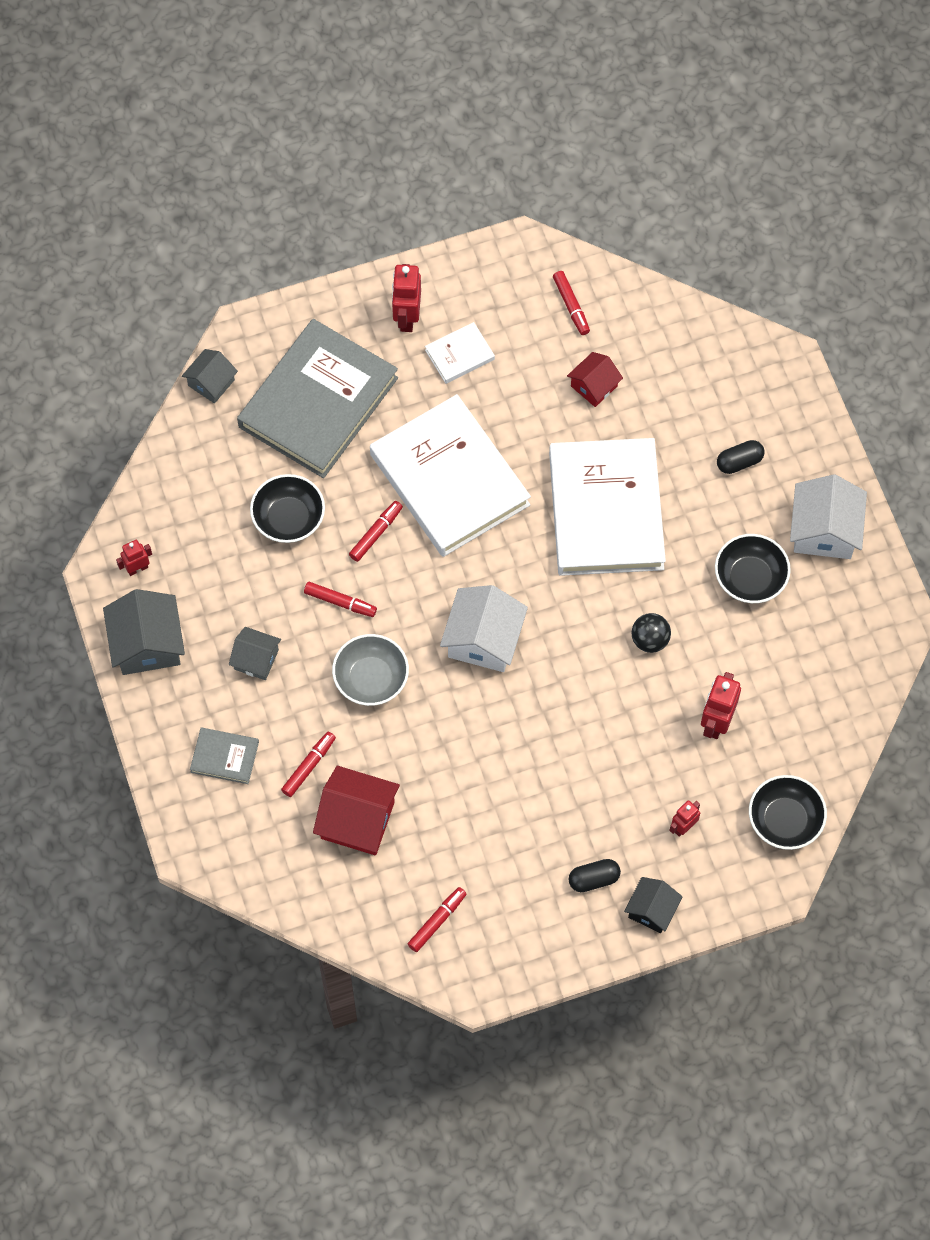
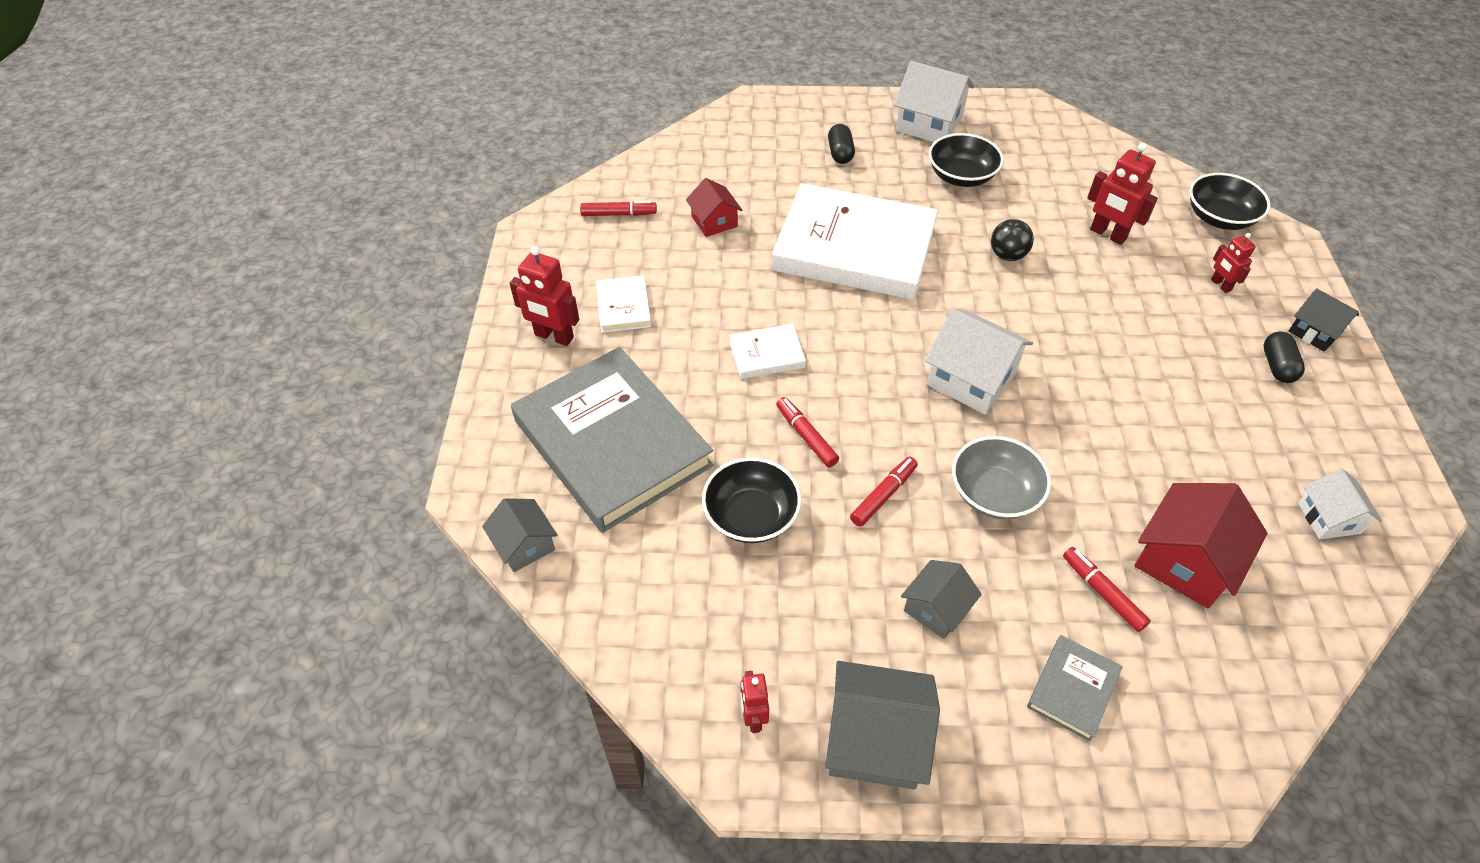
camera: 70 degrees left, 15 degrees down
(437, 921) = (1328, 518): red marker -> white house
(450, 479) = (767, 354): white book -> white book, size x0.42

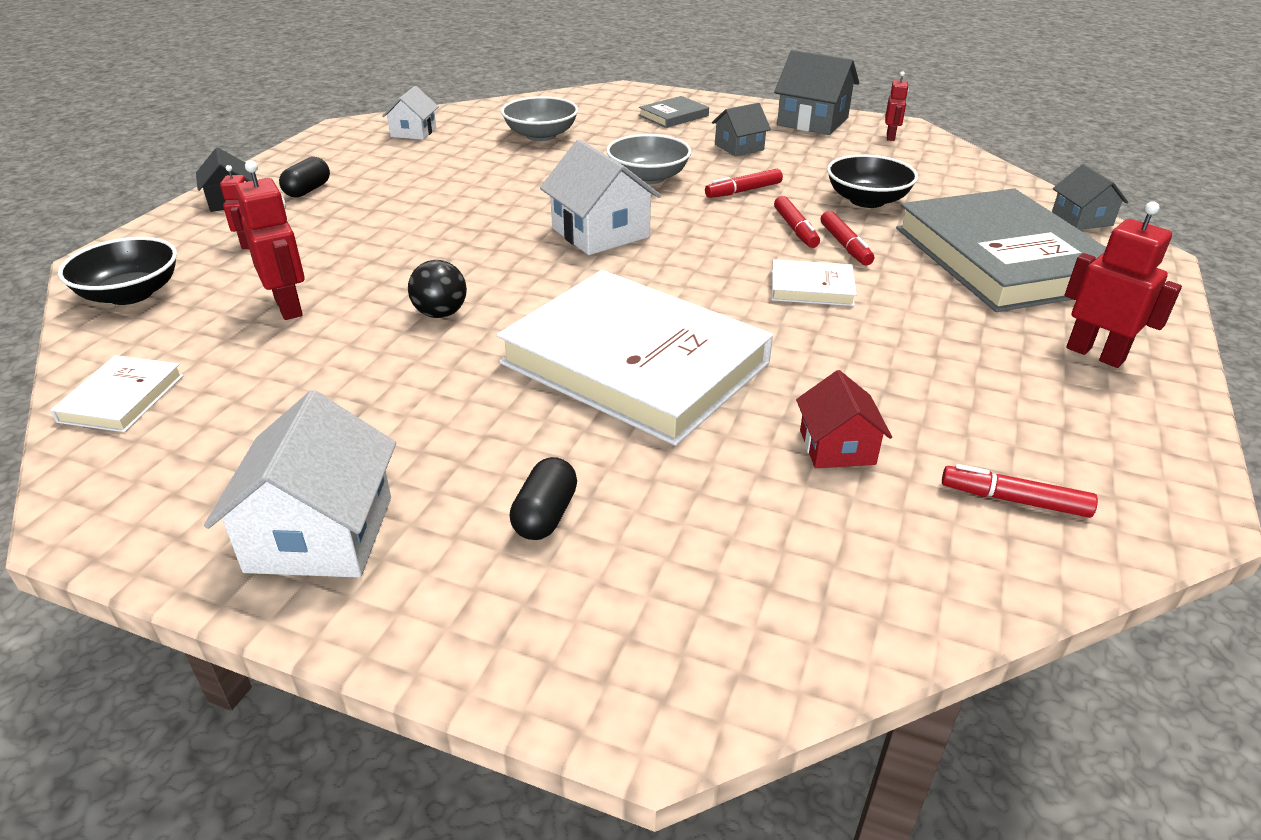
camera: 160 degrees left, 15 degrees down
(623, 307) = (996, 366): white book -> white book (122, 398)
(929, 124) = (320, 534): white house -> white house turned 45 degrees clockwise
(961, 176) = (380, 421): black bowl -> none
(1102, 592) = (614, 135): red marker -> red marker (845, 245)
(1185, 561) = (541, 135): red house -> grey bowl

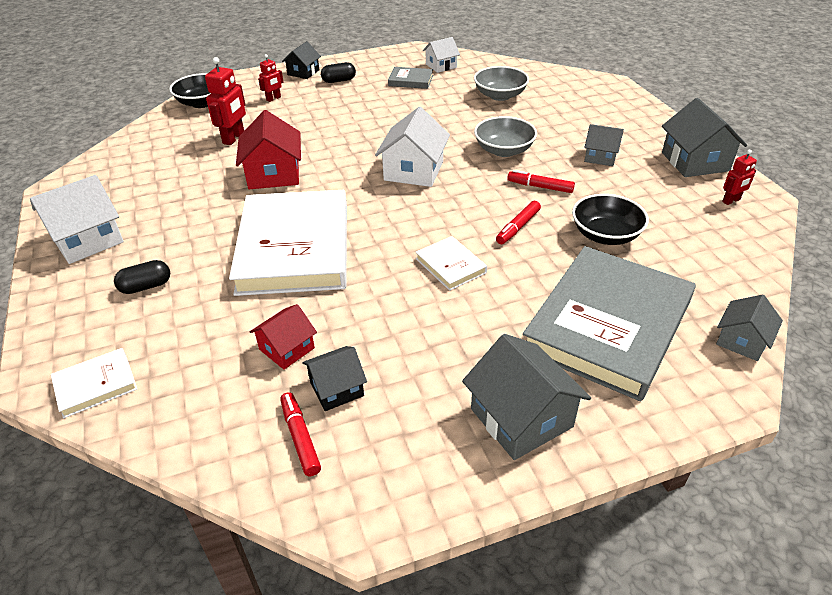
camera: 50 degrees right, 5 degrees up
(122, 398) = (131, 148): white book -> white book (96, 385)
(440, 313) = (274, 174): black ball -> red house
(673, 116) = (604, 115): grey book -> grey book (411, 80)
(845, 245) = (524, 254): red marker -> none
(949, 441) = (336, 388): none -> black house
(1095, 354) = (521, 418): red robot -> grey house

